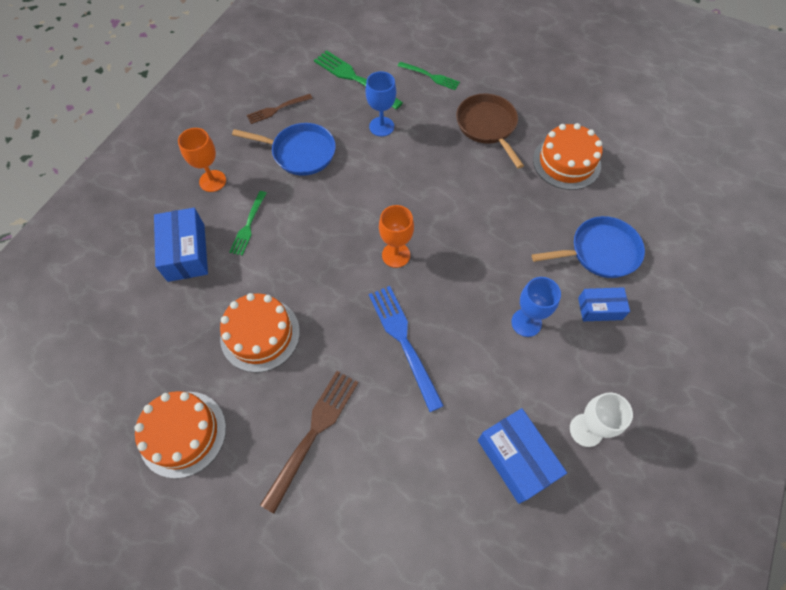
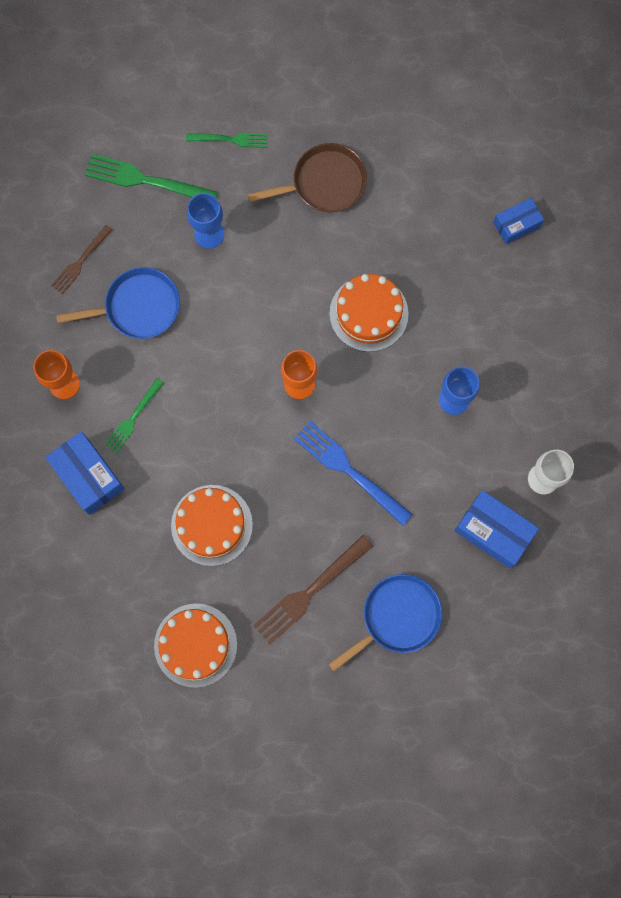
camera: 25 degrees left, 15 degrees up
(248, 225) = (133, 418): green fork -> green fork turned 45 degrees clockwise
(313, 433) = (310, 591): brown fork -> brown fork turned 135 degrees counterclockwise
(487, 126) = (324, 183): brown pan -> brown pan turned 120 degrees clockwise
(566, 162) = (426, 195): orange cake -> orange cake (368, 313)
(600, 252) = (496, 291): blue pan -> blue pan (397, 617)
(600, 309) = (516, 354): blue box -> blue box (516, 225)

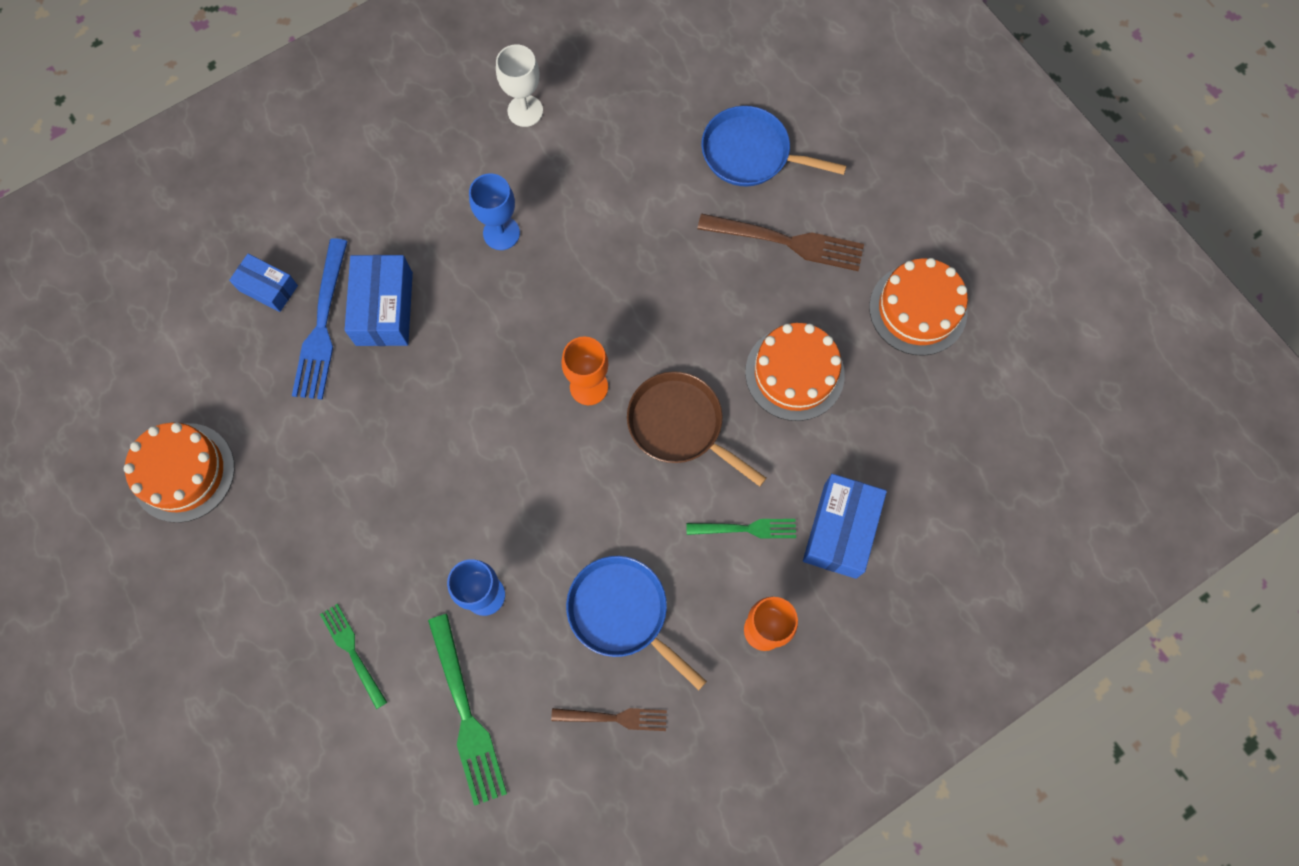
camera: 125 degrees left, 5 degrees down
(324, 183) = (342, 511): brown pan -> brown pan (680, 425)
(349, 470) = (643, 282): blue fork -> blue fork (322, 325)
(368, 313) = (464, 369): orange cake -> orange cake (183, 472)
(493, 532) = (608, 122): blue box -> blue box (384, 309)

